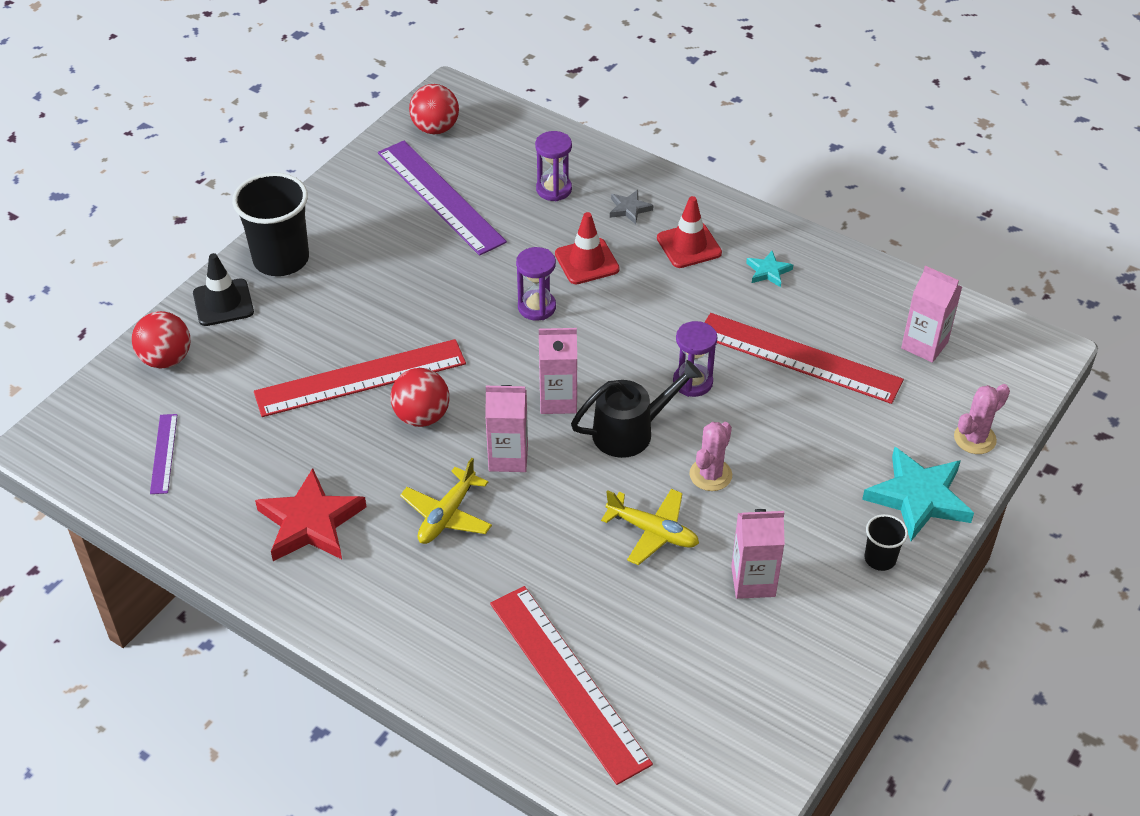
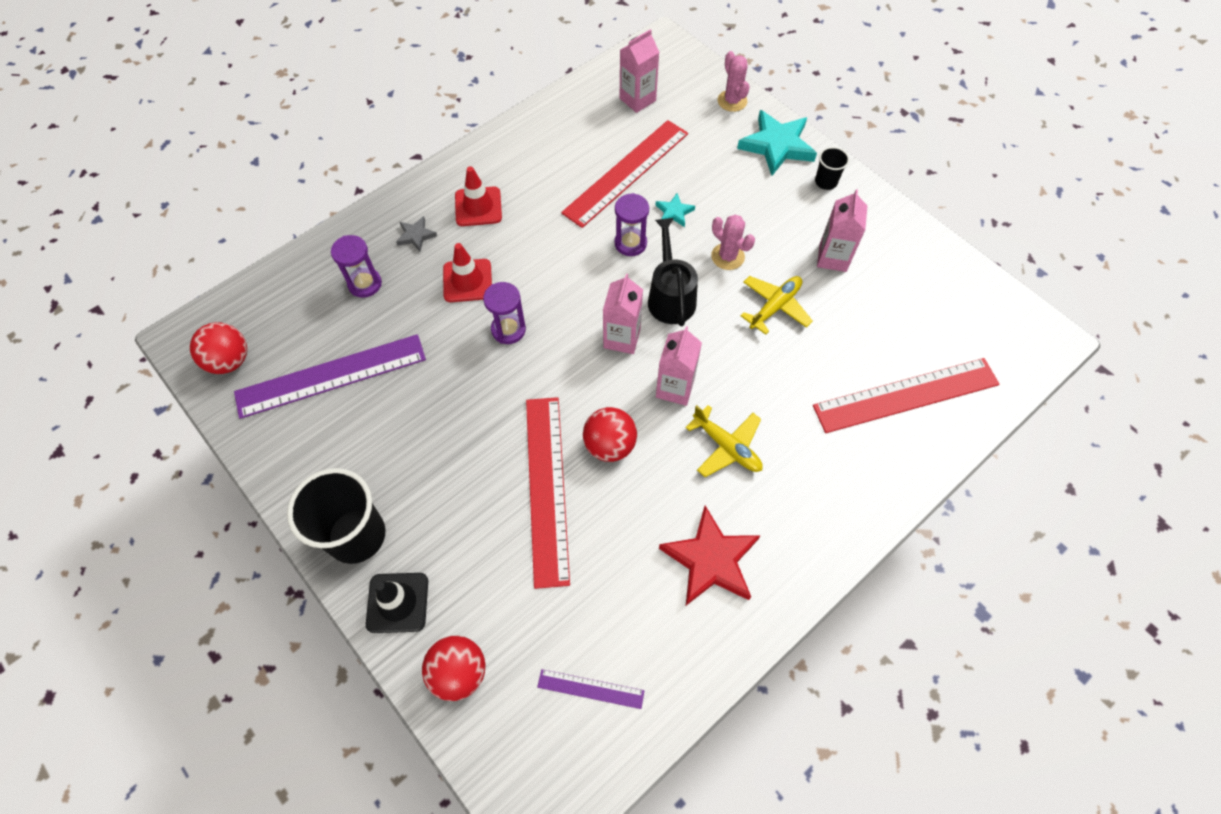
camera: 75 degrees left, 15 degrees up
(768, 271) = (528, 165): turquoise star -> turquoise star (674, 212)

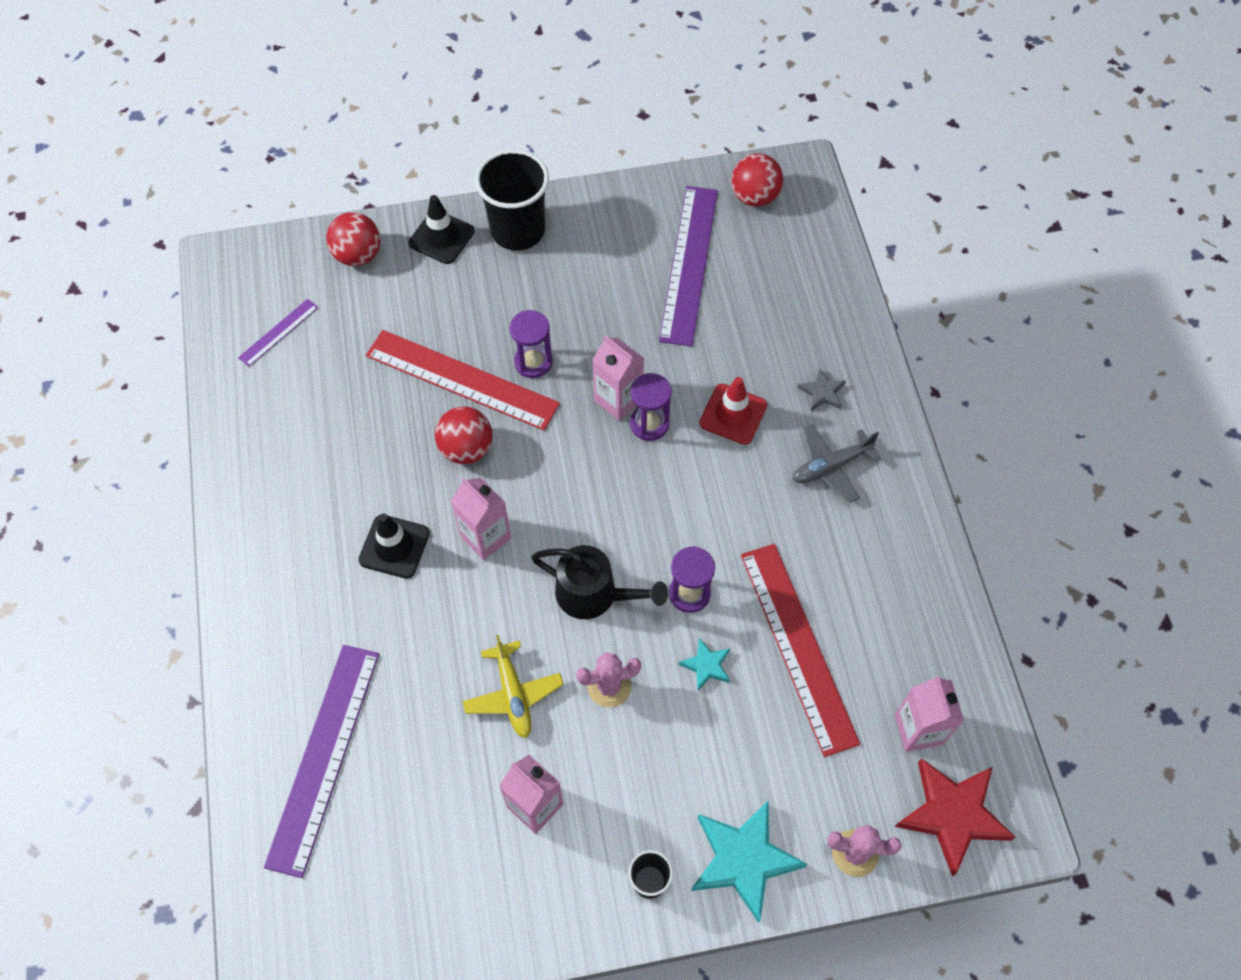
camera: 120 degrees right, 0 degrees up
(365, 284) = (783, 326): purple hourglass -> purple hourglass (533, 362)
(478, 207) = (831, 466): red traffic cone -> grey plane
(622, 338) = (573, 520): pink carton -> pink carton (618, 400)
(710, 560) = (306, 470): red star -> red star (952, 814)
(727, 447) = (394, 546): yellow plane -> black traffic cone
(906, 395) = (323, 757): red ruler -> purple ruler

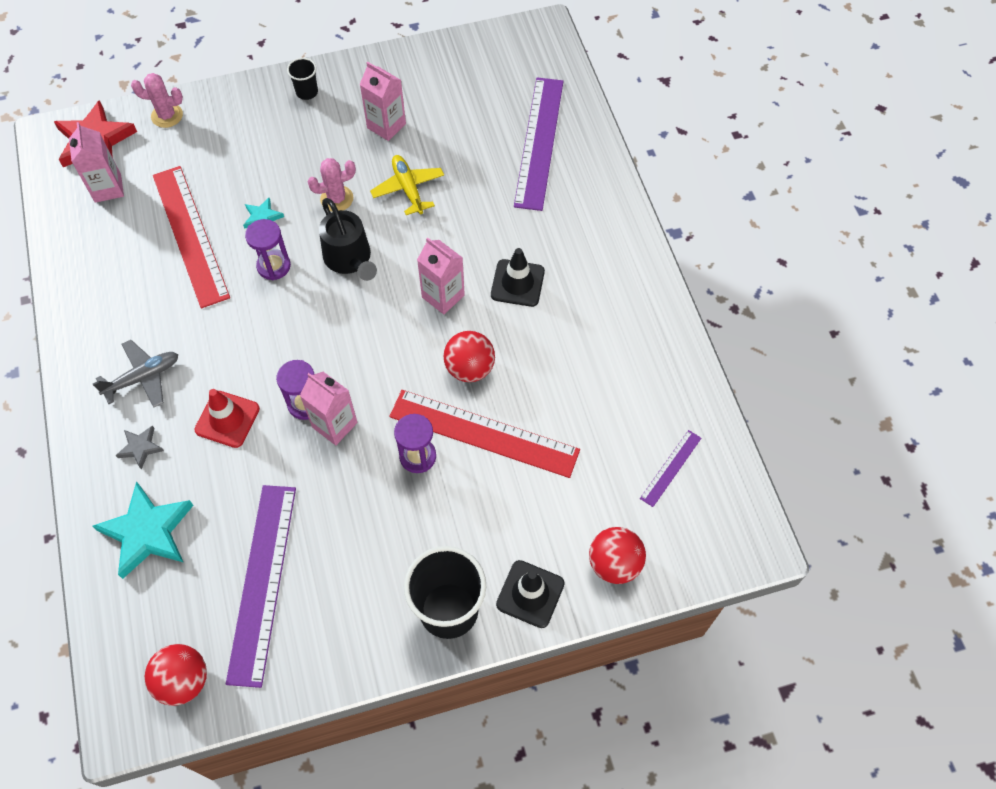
camera: 175 degrees right, 0 degrees up
(595, 595) = (350, 259): black watering can -> black watering can turned 135 degrees counterclockwise
(743, 859) = (243, 107): turquoise star -> turquoise star (147, 532)

